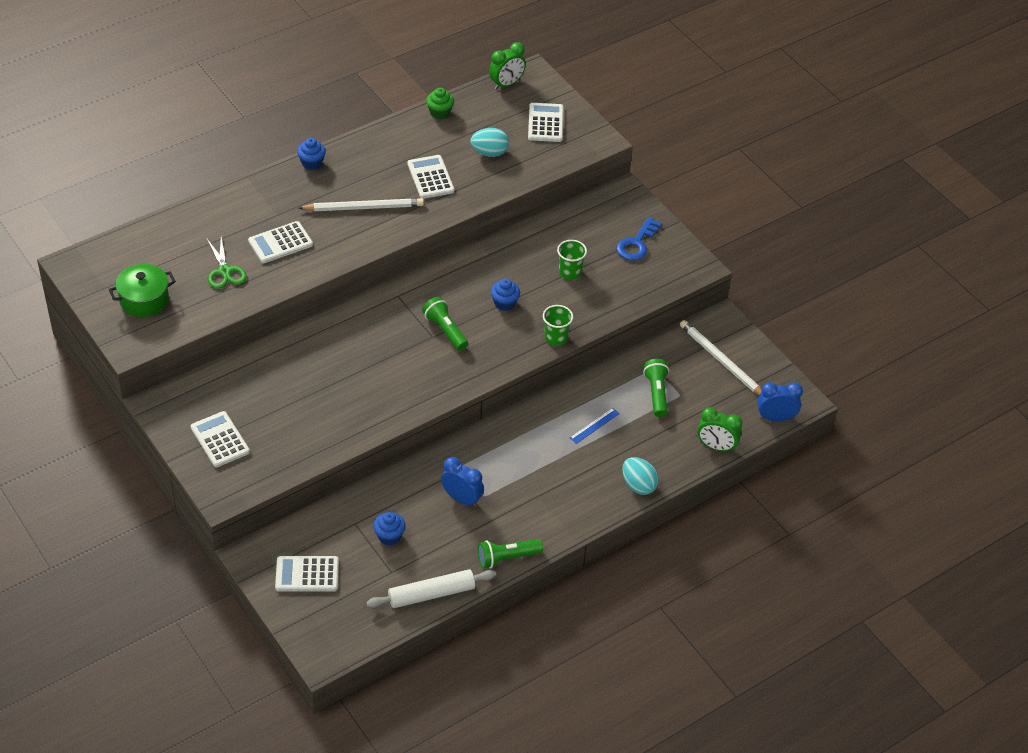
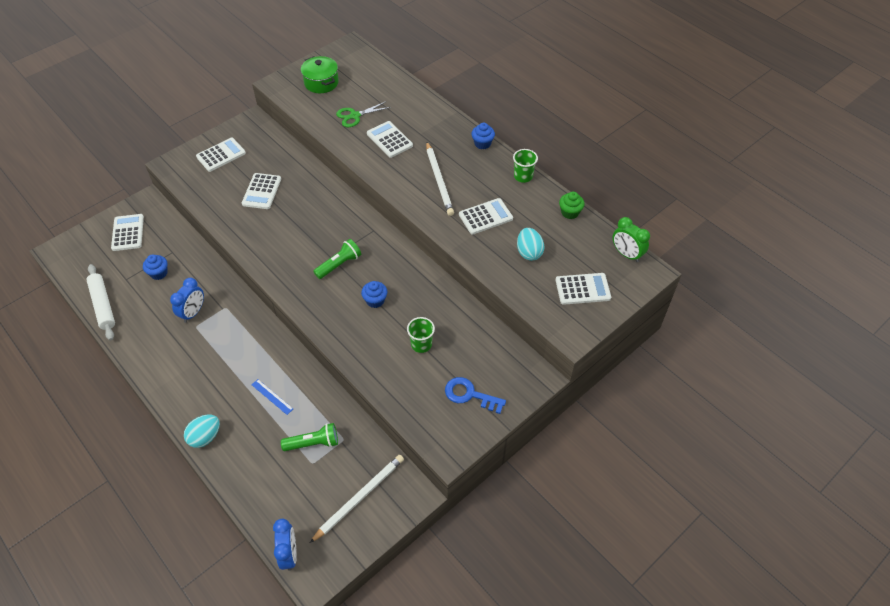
camera: 85 degrees right, 5 degrees up
(303, 398) = (261, 191): none -> white calculator
(507, 558) = (133, 349): green flashlight -> none
(556, 338) = (339, 342): green cup -> green cup (523, 176)
(716, 447) = (250, 499): green clock -> none

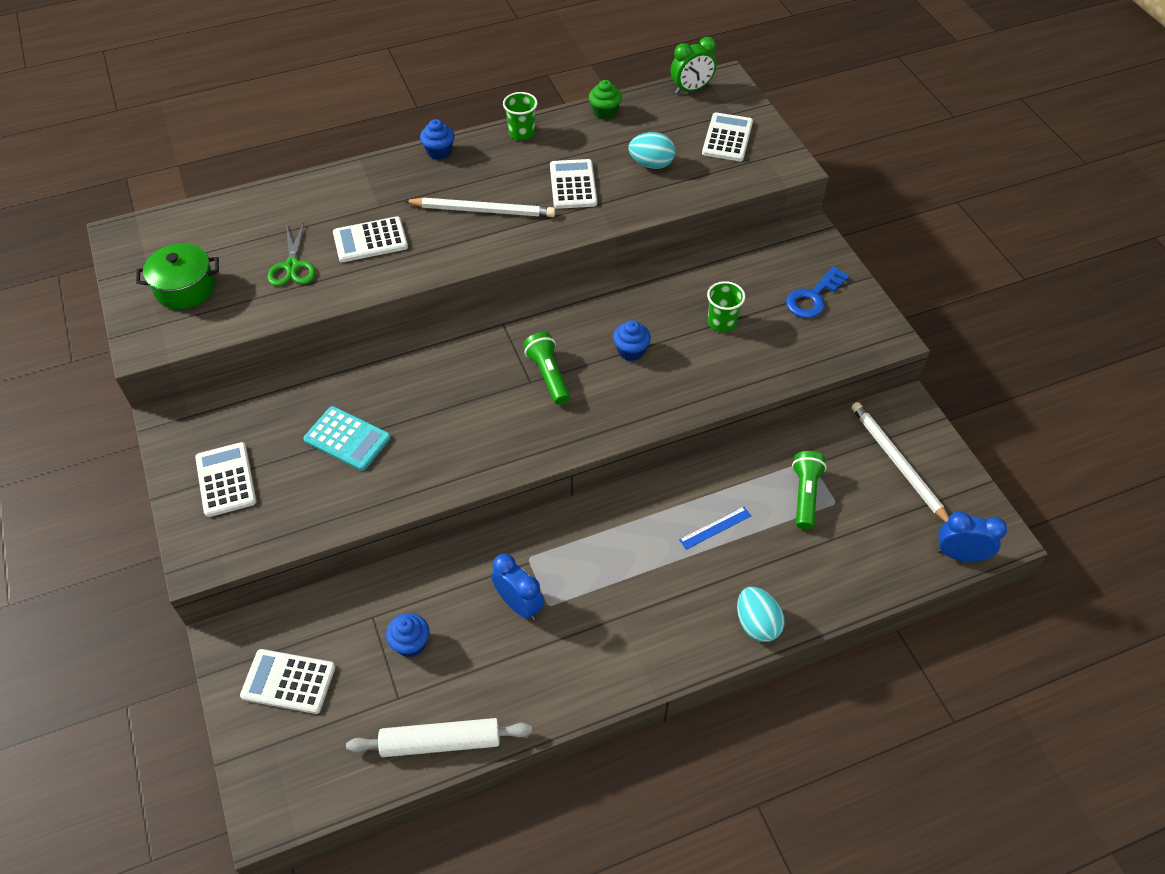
camera: 70 degrees left, 0 degrees up
(261, 191) = (347, 439): white calculator -> turquoise calculator

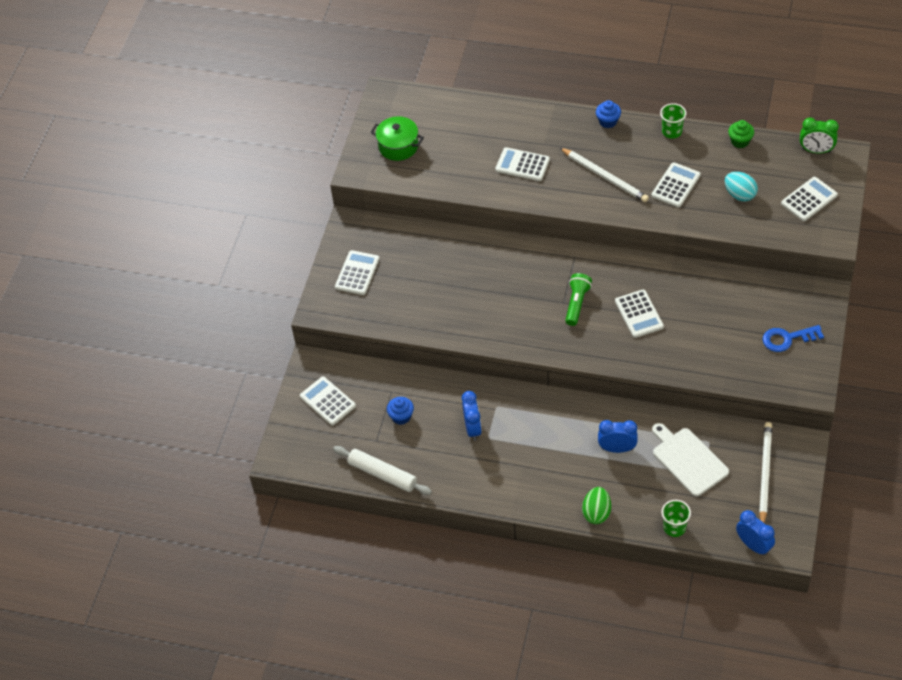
camera: 40 degrees right, 0 degrees up
(292, 266) = (466, 160): green scissors -> none
(347, 439) = (436, 283): turquoise calculator -> none
(631, 351) = (639, 314): blue cupcake -> white calculator
(715, 528) = (617, 448): blue ruler -> blue clock
(722, 322) = (712, 325): green cup -> green cup (674, 527)
(757, 624) = (596, 513): turquoise egg -> green egg
(805, 495) = (688, 460): green flashlight -> white cutting board

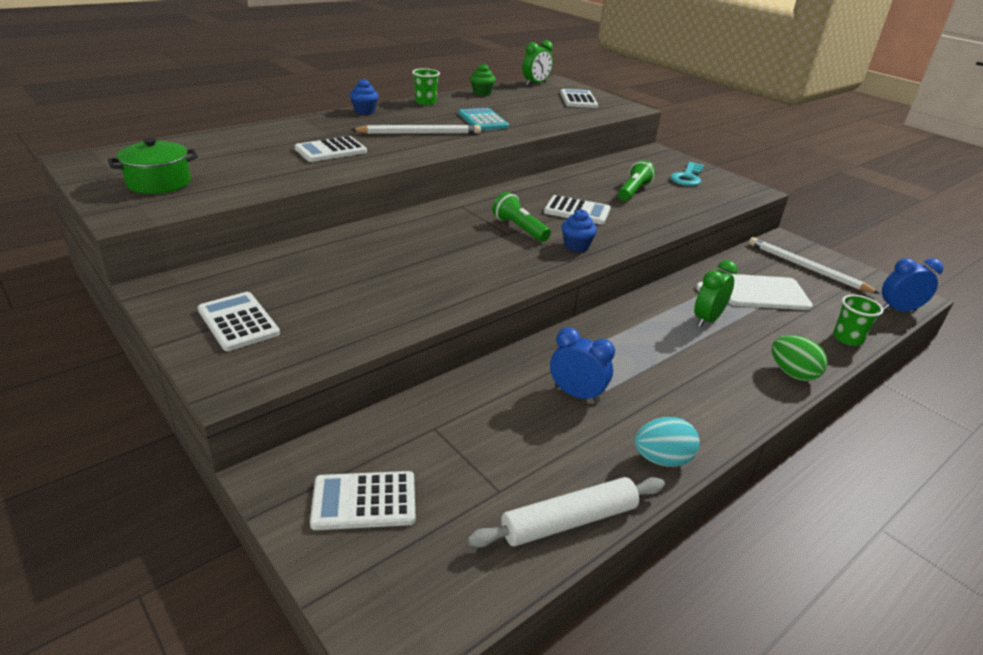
camera: 60 degrees left, 20 degrees down
(401, 417) = (486, 442): blue cupcake -> blue cupcake (576, 246)
(617, 448) = (707, 319): blue clock -> green clock
(676, 185) = (483, 120): white calculator -> turquoise calculator
(714, 323) = (633, 191): none -> green flashlight
(739, 195) = (534, 110): turquoise egg -> turquoise egg (662, 459)
(787, 339) = (687, 177): blue key -> turquoise key

